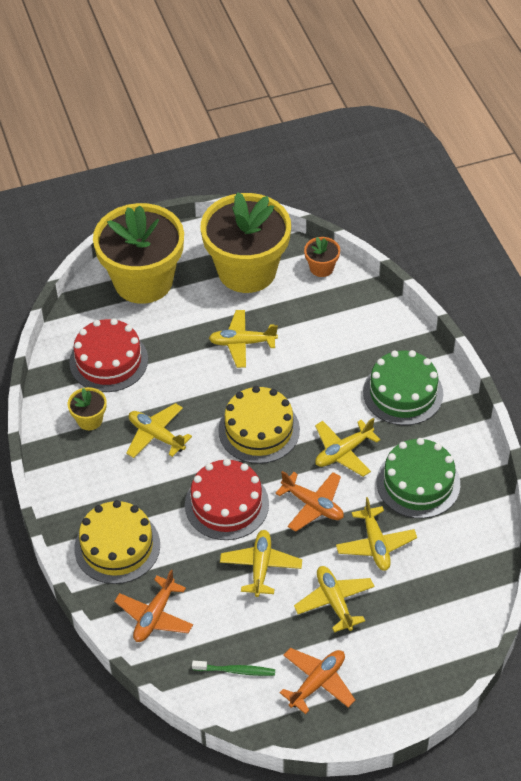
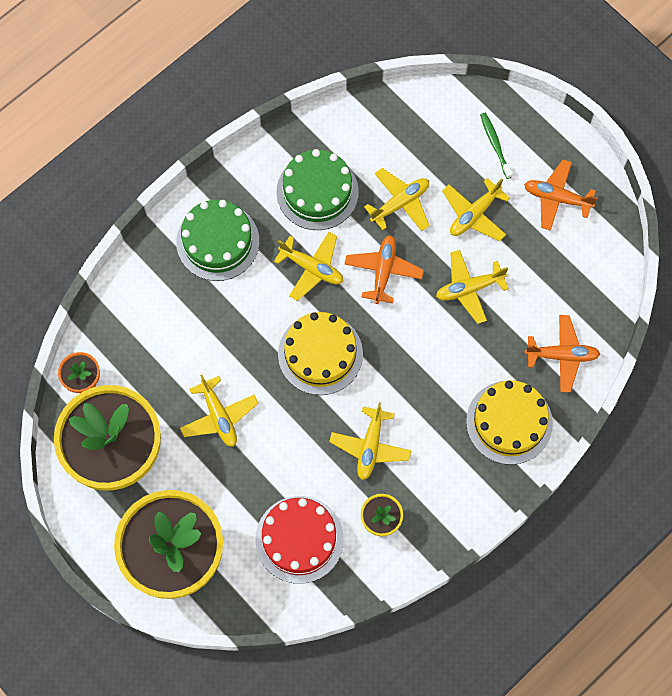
camera: 115 degrees left, 20 degrees up
(226, 504) = (417, 346): red cake -> none
(236, 671) = (579, 266): green toothbrush -> green toothbrush (495, 144)

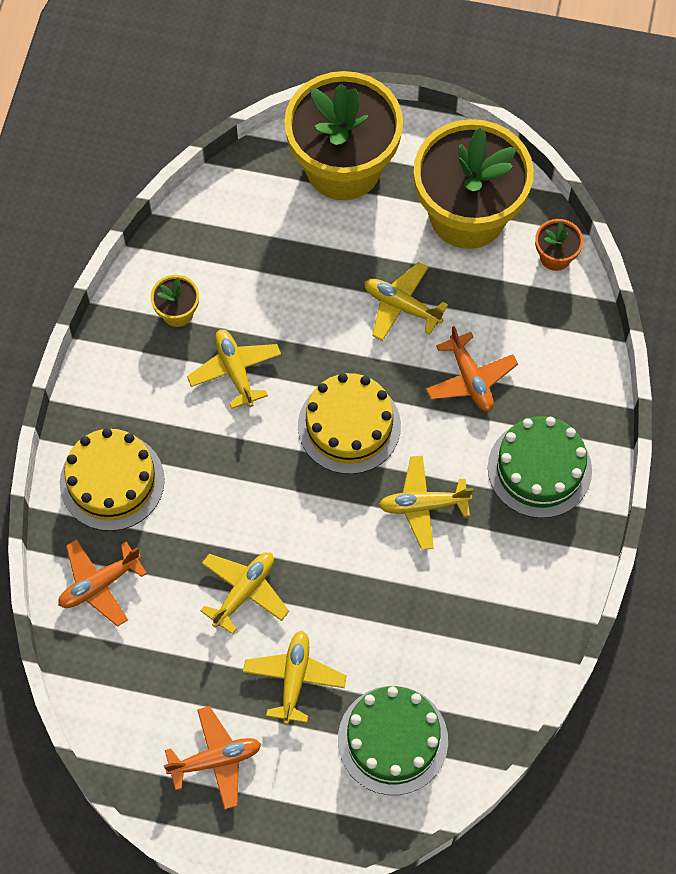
camera: 145 degrees right, 5 degrees down
(299, 539) = (242, 249): red cake -> none
(317, 192) = (480, 590): green cake -> green cake (392, 740)
(383, 271) = (347, 551): orange plane -> orange plane (470, 379)
(400, 203) = (383, 637): yellow plane -> none
(495, 144) = (327, 778): green toothbrush -> none

